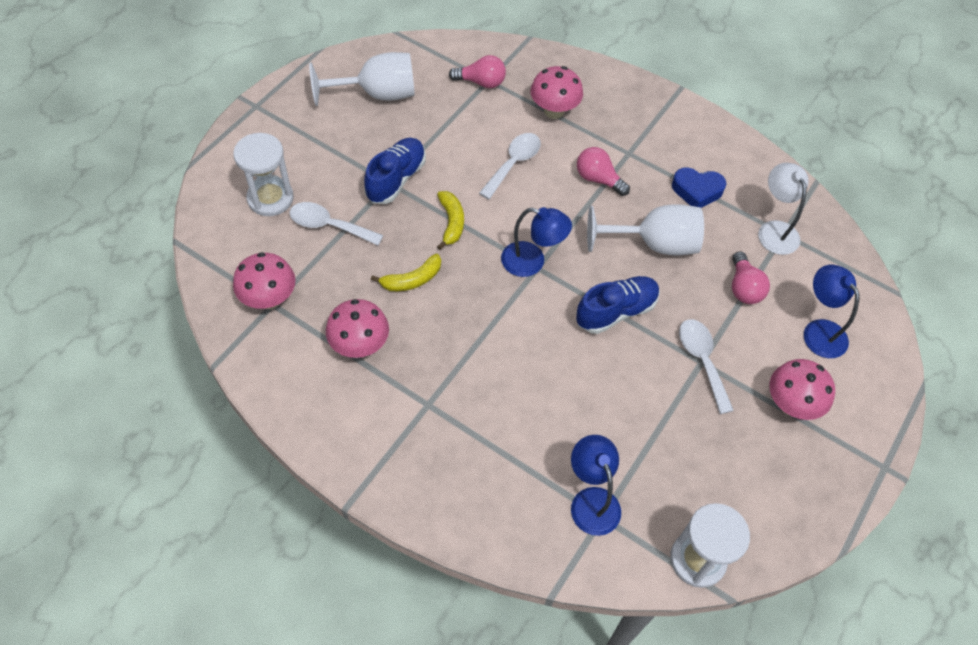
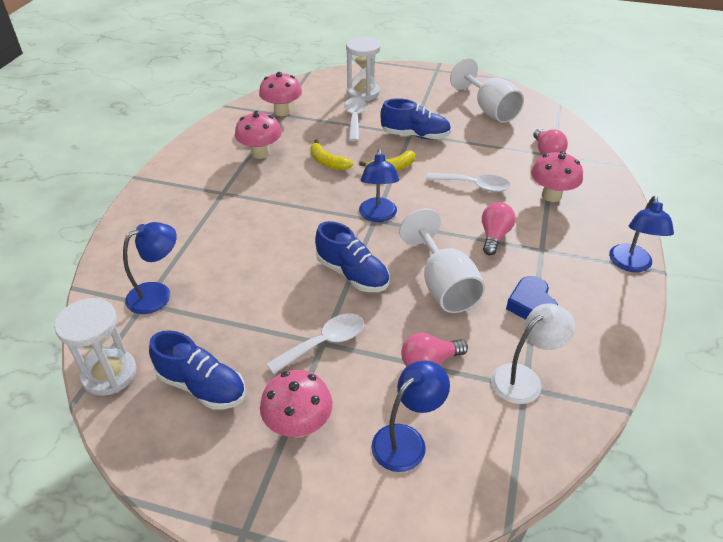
camera: 75 degrees right, 15 degrees down
(667, 102) = (631, 265): none -> blue lamp
(732, 475) = (202, 386): none -> blue shoe

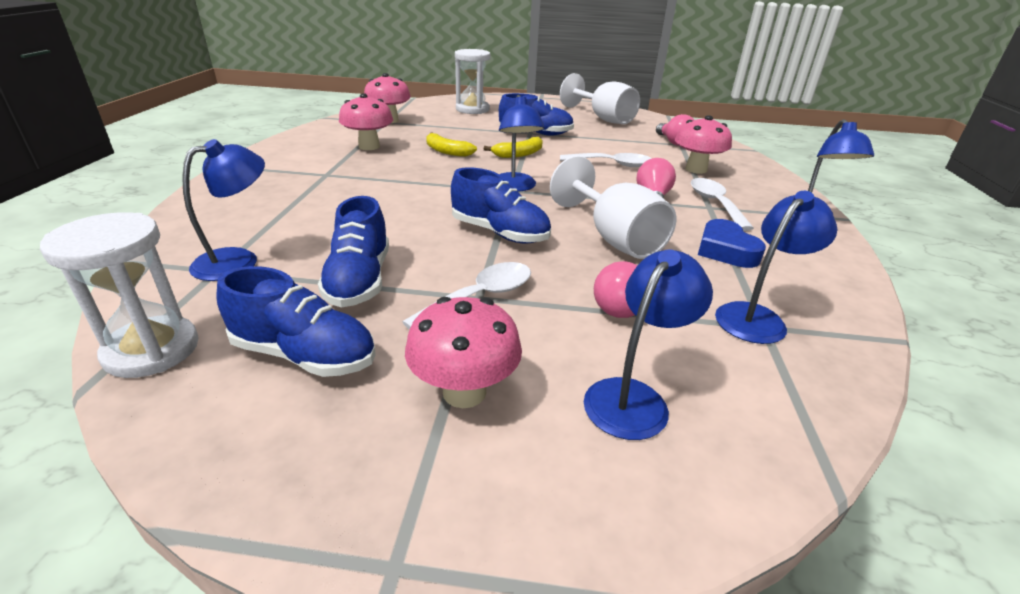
camera: 10 degrees left, 10 degrees down
(241, 320) = (359, 280): none -> blue shoe
(354, 118) = (468, 124): white spoon -> white spoon (715, 203)
(524, 378) = (757, 317): white lamp -> blue lamp

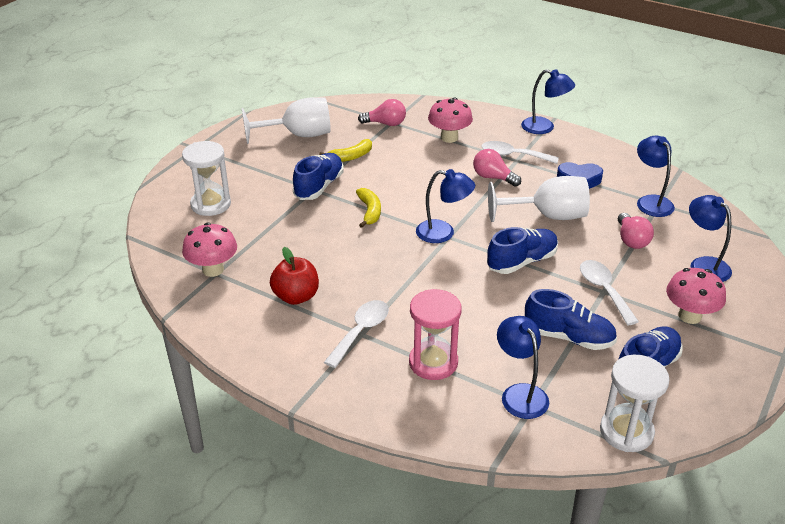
camera: 65 degrees left, 5 degrees up
(288, 208) = (433, 362): none -> pink hourglass
(369, 146) = (296, 296): pink mushroom -> red apple
(447, 151) = (339, 250): yellow banana -> yellow banana (350, 157)
(612, 164) = (419, 172): white spoon -> white spoon (361, 331)

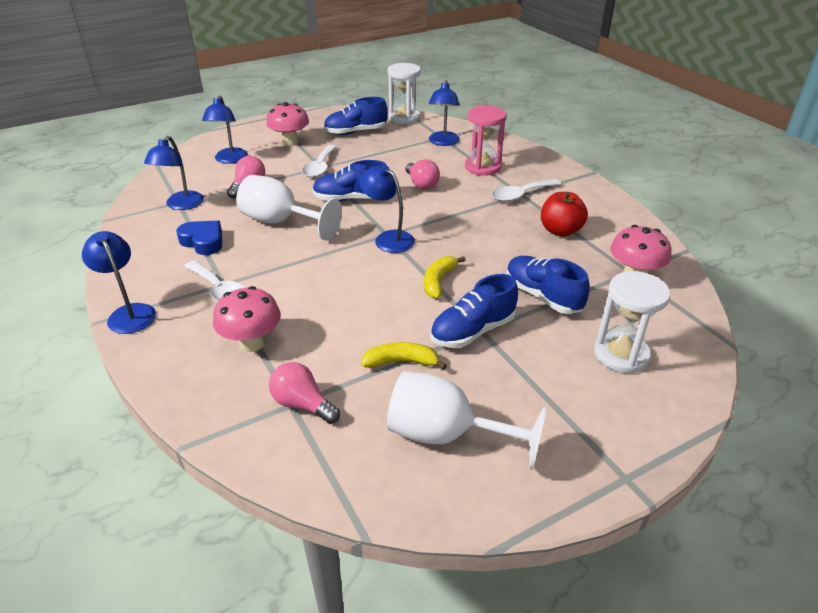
camera: 150 degrees left, 0 degrees up
(493, 177) = (275, 273): pink light bulb -> pink light bulb (421, 184)
(568, 337) = (380, 154): blue shoe -> blue shoe (542, 296)

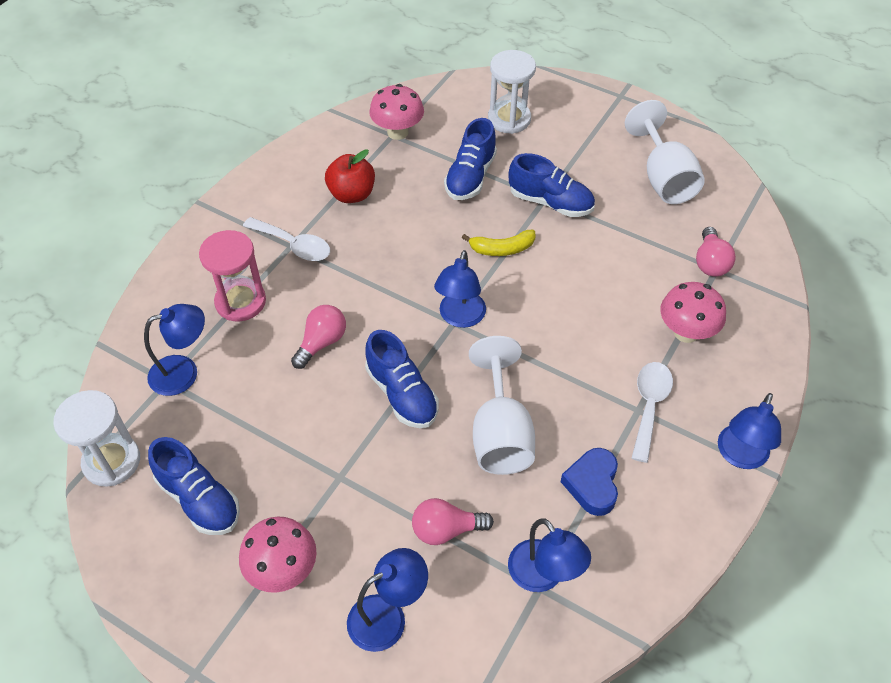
camera: 120 degrees left, 15 degrees up
(181, 205) = (543, 576): blue lamp -> blue lamp turned 75 degrees clockwise
(320, 167) = (341, 477): white spoon -> none
(401, 362) = (620, 229): yellow banana -> none

